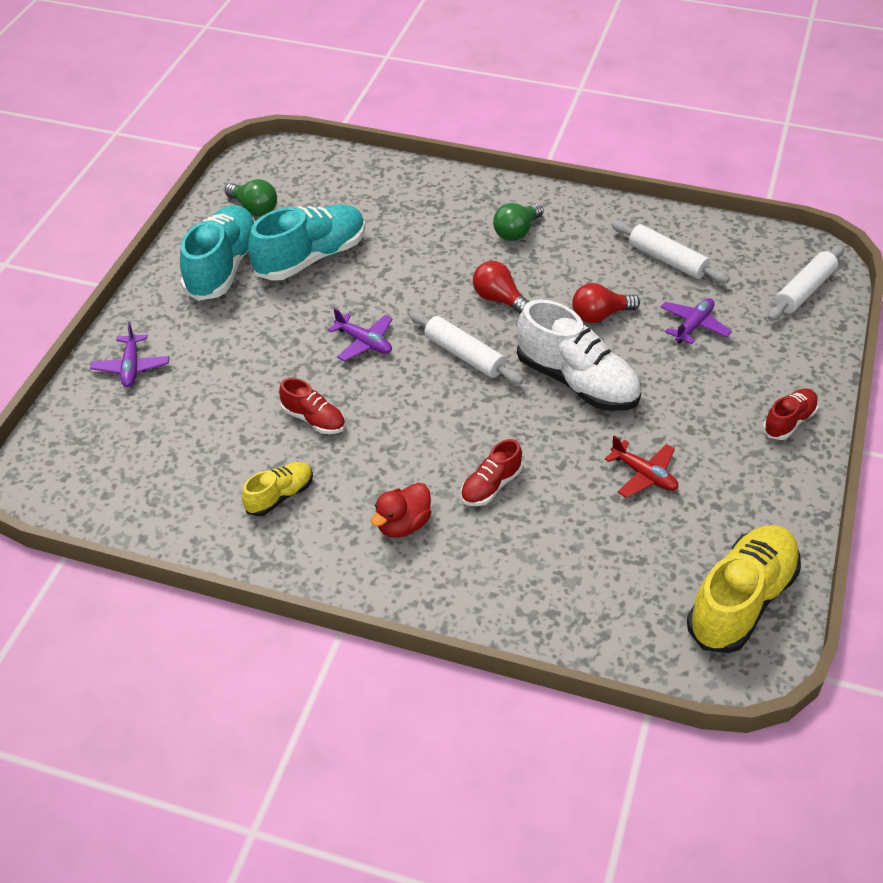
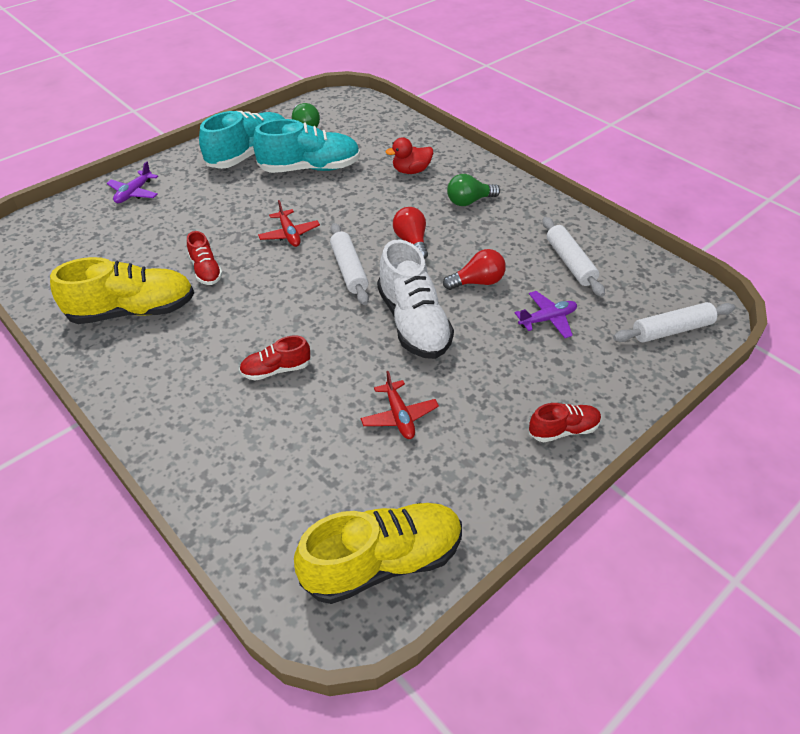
camera: 30 degrees right, 0 degrees up
(280, 496) = (133, 311): yellow shoe -> yellow shoe, size x1.92
(364, 342) = (289, 234): purple plane -> red plane
(403, 525) = (189, 368): red duck -> red duck (411, 171)
(600, 315) = (477, 282): red light bulb -> red light bulb turned 150 degrees clockwise

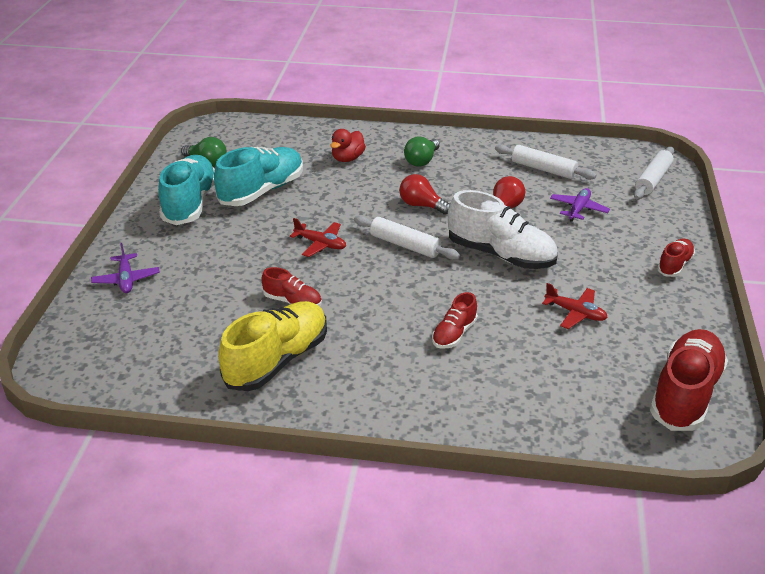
camera: 40 degrees left, 10 degrees down
(383, 562) = (685, 394): yellow shoe -> red shoe

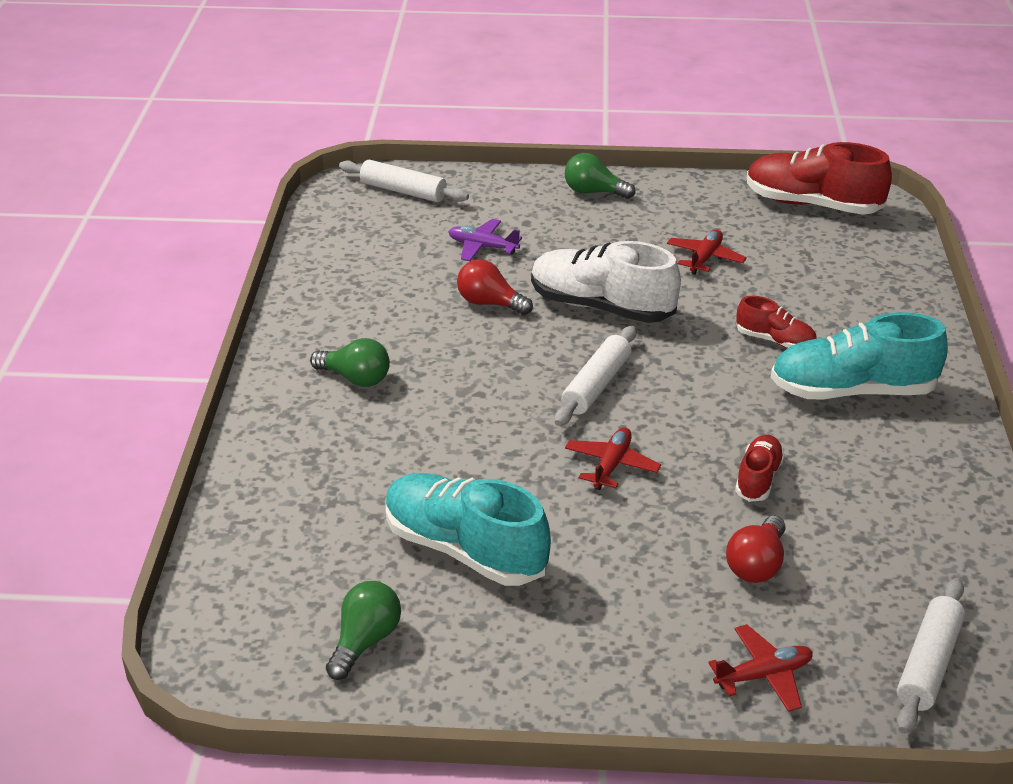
camera: 95 degrees left, 0 degrees up
(126, 279) = (763, 675): purple plane -> red plane
(190, 203) = (517, 638): turquoise shoe -> turquoise shoe (851, 391)
(277, 360) = (883, 478): yellow shoe -> none
(347, 158) = (348, 458): red duck -> none
(421, 205) = (490, 374): red light bulb -> red light bulb (756, 564)
(501, 255) = (601, 307): white shoe -> white shoe turned 90 degrees counterclockwise
(543, 169) = (379, 270): white rolling pin -> white rolling pin (928, 664)
(674, 265) = (594, 192): red shoe -> green light bulb

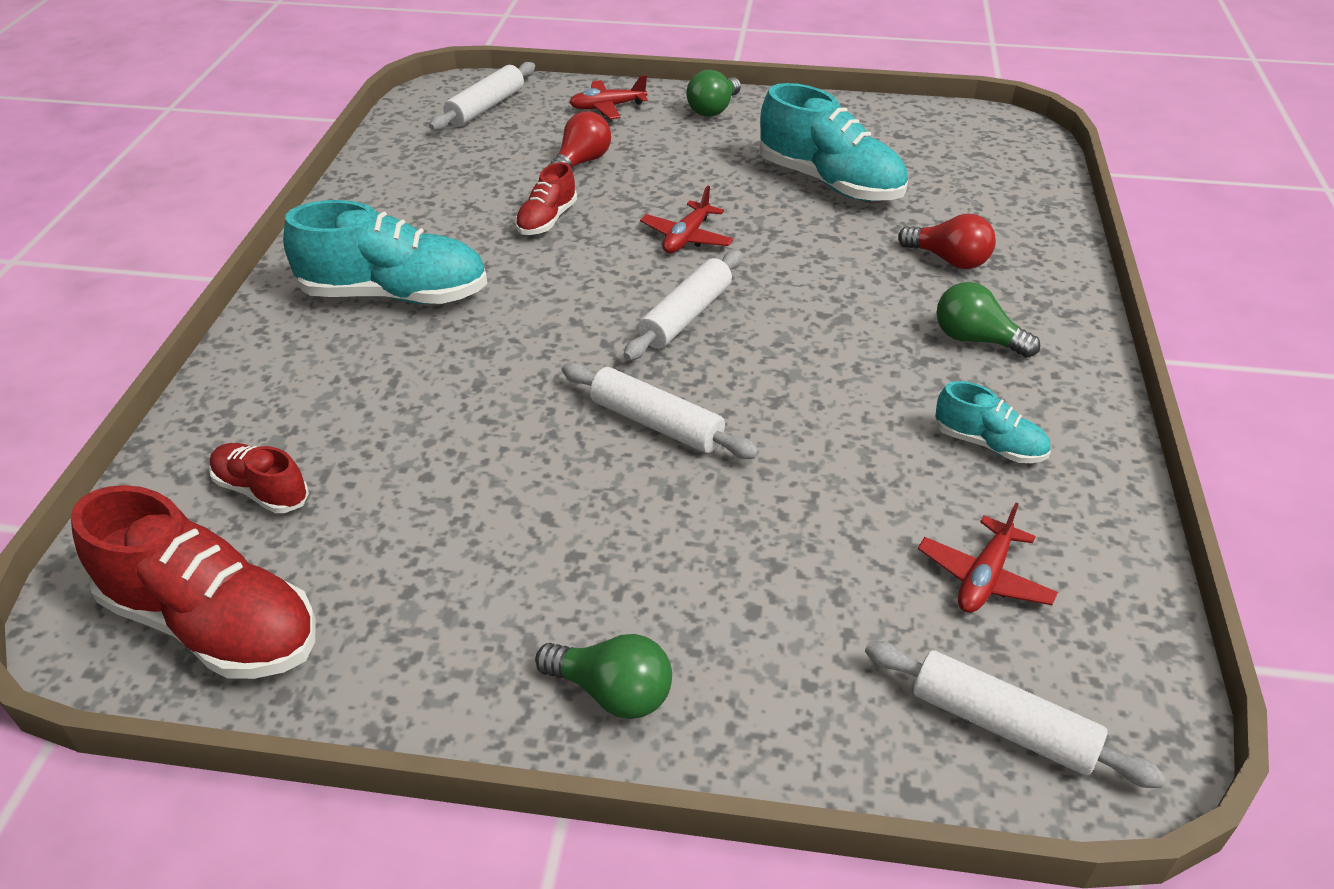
camera: 175 degrees left, 5 degrees up
(365, 641) = (902, 135): green light bulb -> green light bulb (713, 109)
(370, 306) = (989, 445): none -> turquoise shoe
(482, 247) = (830, 553): purple plane -> none
(490, 303) = (815, 438): red light bulb -> red light bulb (949, 260)
(601, 307) = (656, 423): white shoe -> white rolling pin
(705, 258) = (471, 504): red plane -> red plane (984, 577)
(775, 341) = (445, 360): red shoe -> red shoe (261, 490)

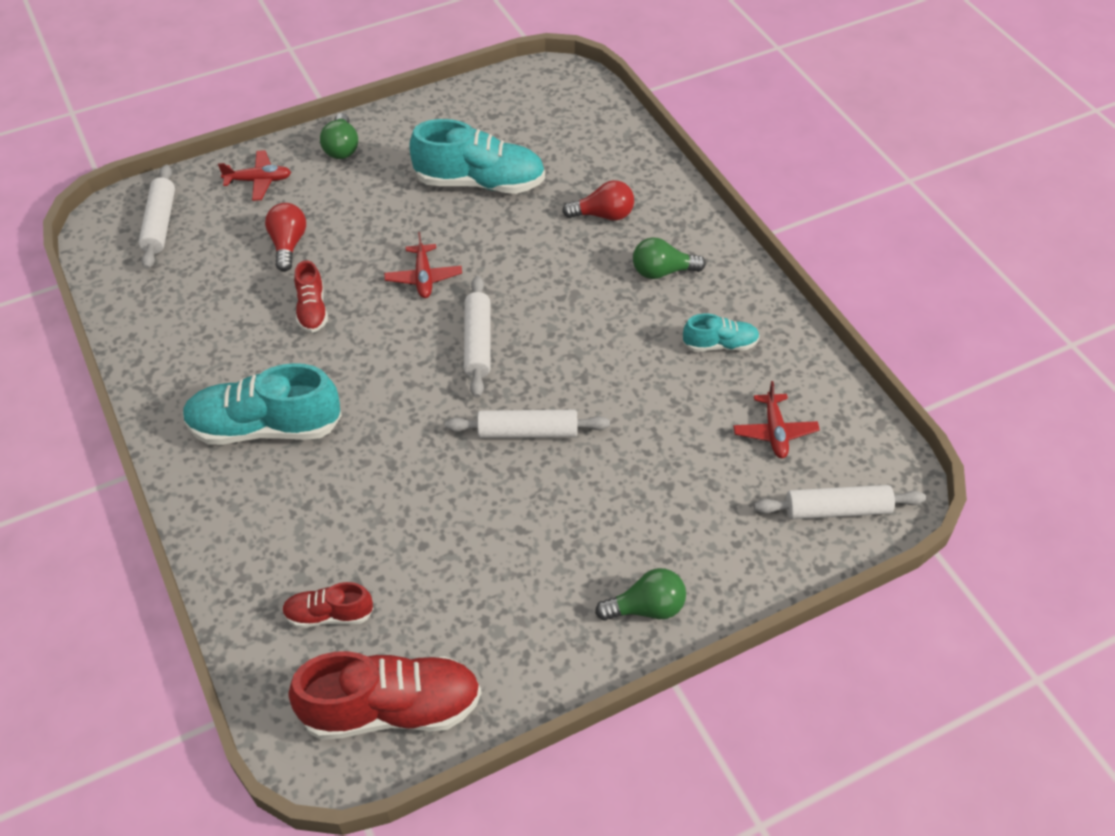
camera: 35 degrees left, 10 degrees up
(395, 295) = (265, 427): turquoise shoe -> turquoise shoe turned 150 degrees counterclockwise
(607, 107) = (258, 181): red plane -> red plane turned 135 degrees counterclockwise

